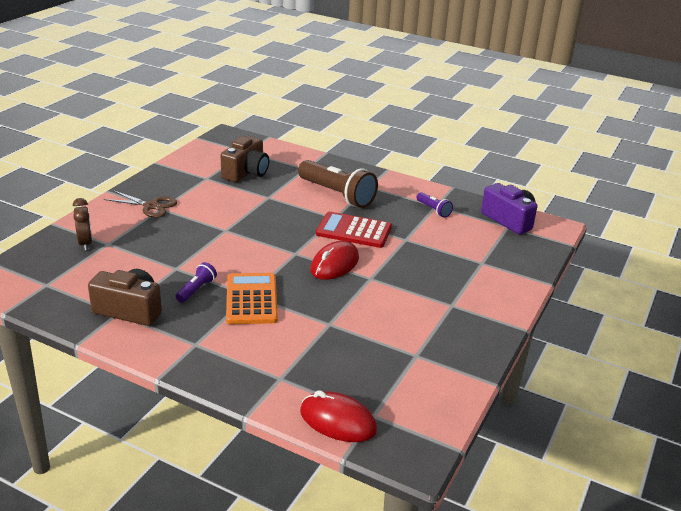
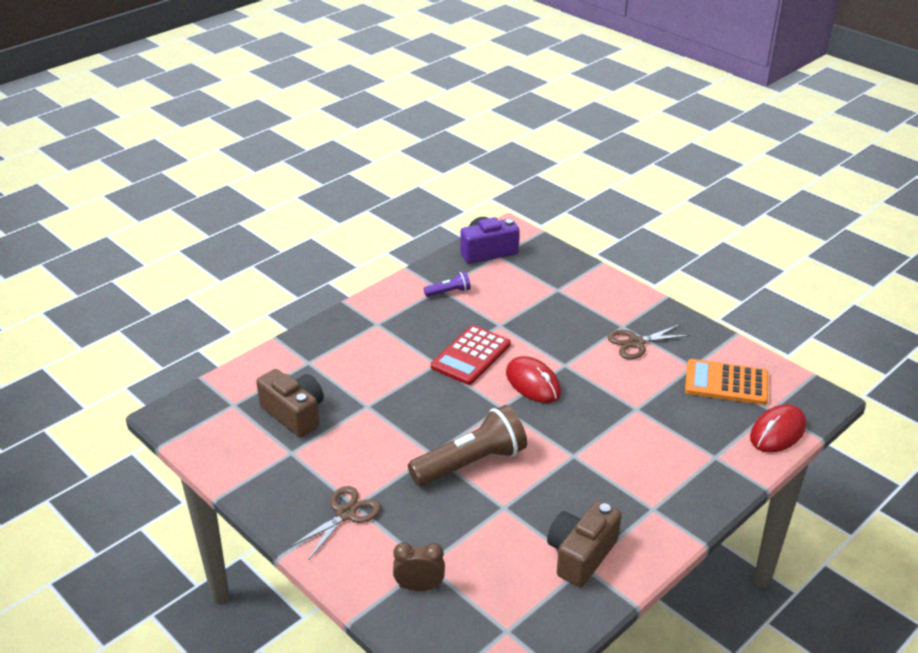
camera: 70 degrees left, 5 degrees up
(196, 290) = (554, 495): purple flashlight -> none
(251, 299) = (582, 455): orange calculator -> orange calculator (726, 383)
(337, 195) = (386, 351): brown flashlight -> brown flashlight (471, 463)
(430, 315) = (636, 343): none -> brown scissors

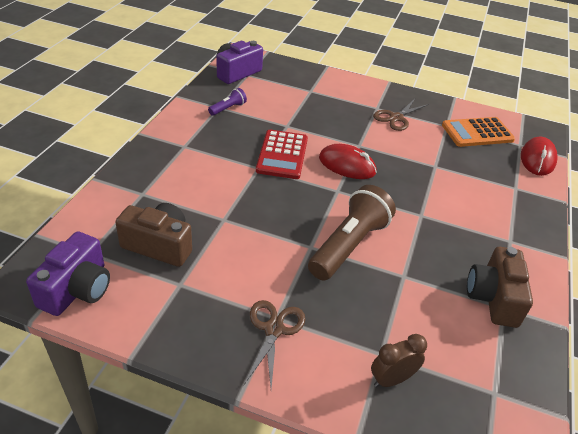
camera: 30 degrees left, 5 degrees up
(207, 432) = (77, 289): none -> purple camera

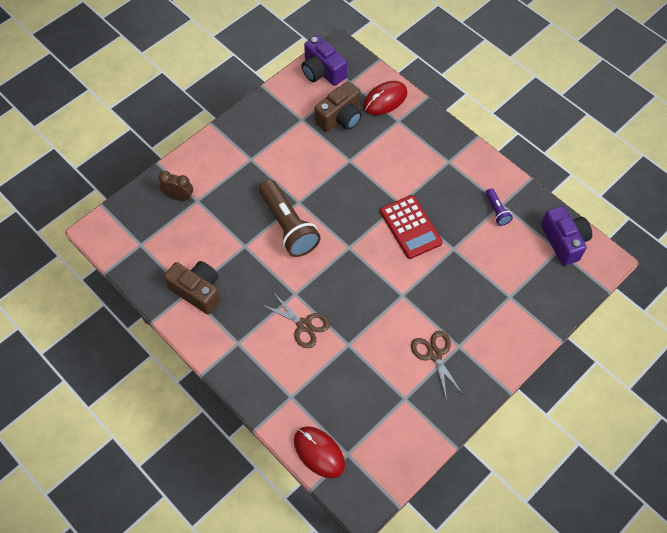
camera: 120 degrees right, 20 degrees up
(274, 329) = (243, 154): brown scissors -> brown scissors (304, 325)
(282, 155) = (410, 227): red calculator -> red calculator turned 150 degrees counterclockwise
(347, 165) = (377, 270): red mouse -> red mouse (385, 100)
(391, 379) = (179, 197): brown clock -> brown clock turned 75 degrees counterclockwise
(477, 133) = (382, 422): orange calculator -> none

